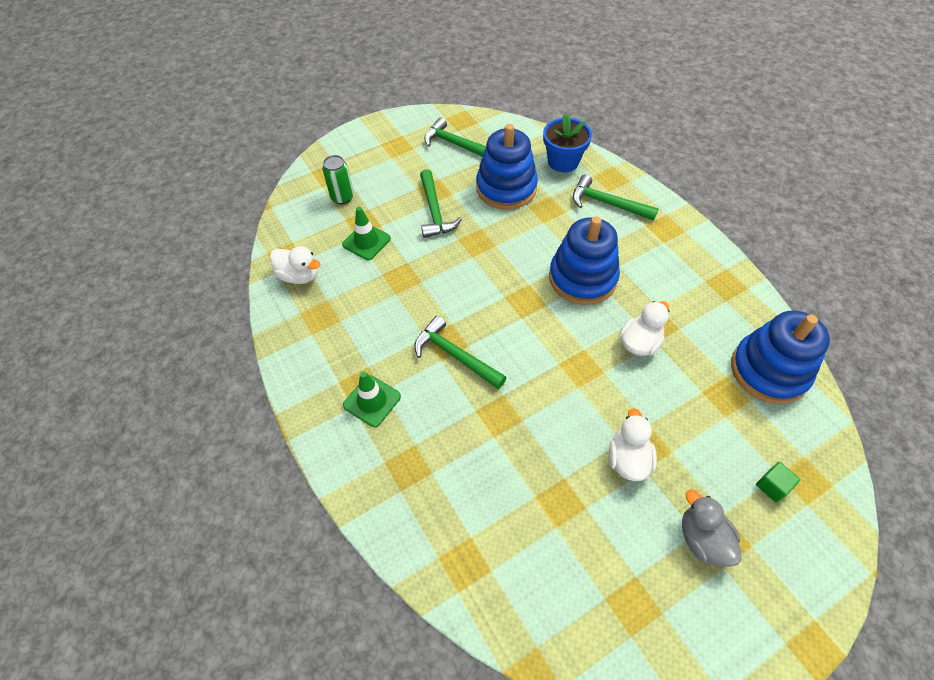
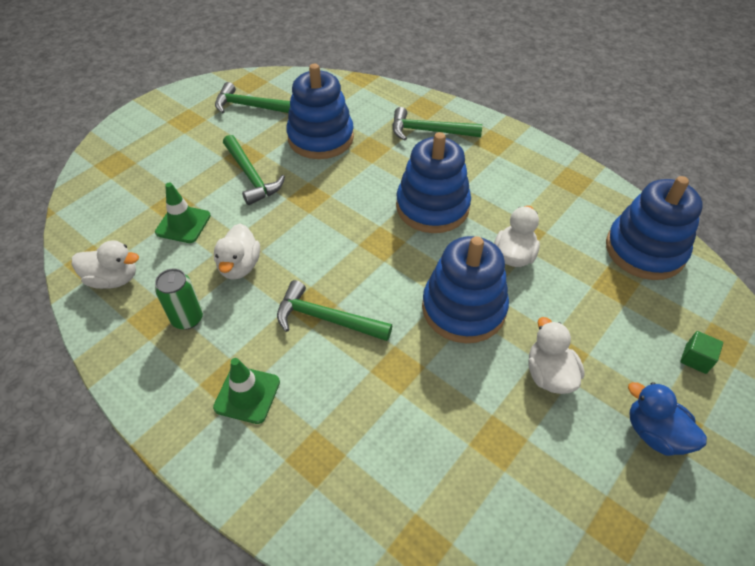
camera: 20 degrees left, 5 degrees down
(342, 197) = (139, 184): green can -> green can (187, 318)
(400, 290) = (239, 266): none -> white duck
(563, 161) = (370, 101): blue flower pot -> none
(575, 379) = (463, 308): none -> blue stacking toy
(702, 539) = (654, 433): grey duck -> blue duck

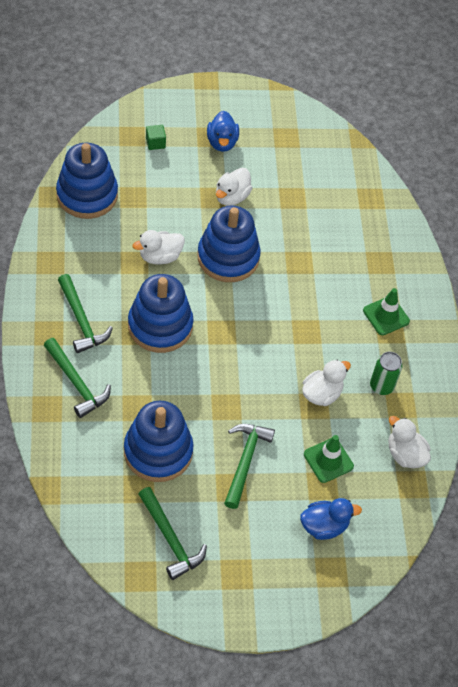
camera: 140 degrees left, 5 degrees up
(145, 183) = (324, 526): none -> blue duck
(326, 319) = (306, 317): green hammer -> green hammer (81, 320)

